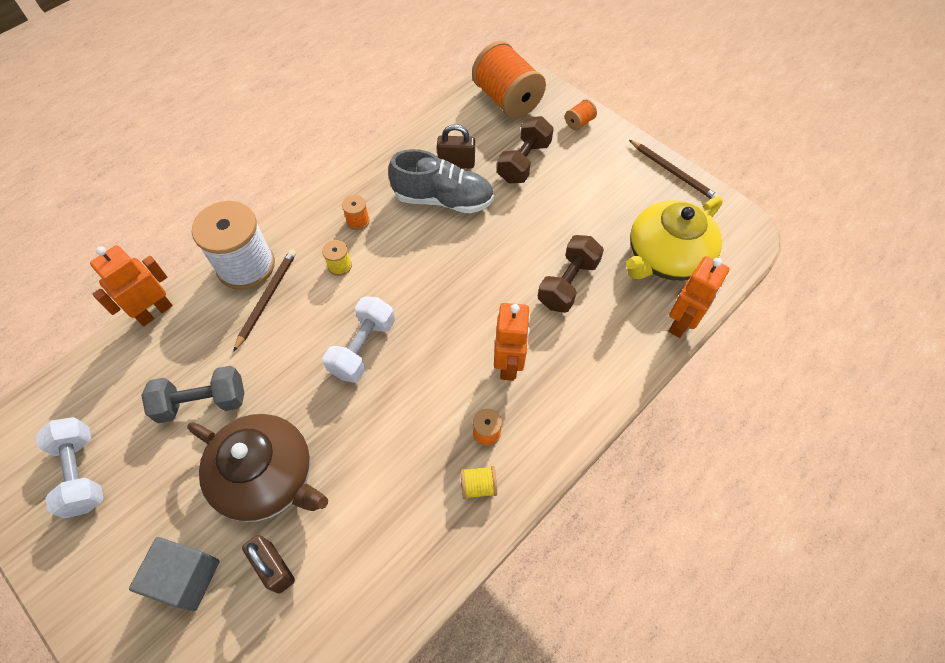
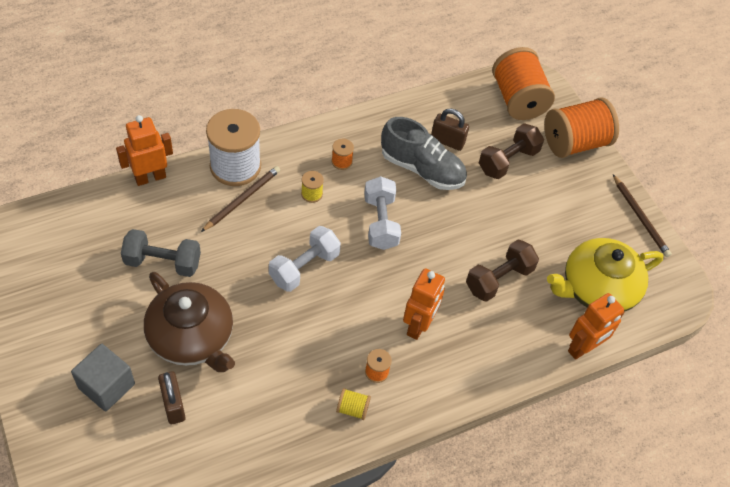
camera: 15 degrees right, 5 degrees down
(82, 473) = (56, 280): white dumbbell -> white dumbbell (380, 222)
(579, 122) = (575, 143): orange spool -> orange spool, size x2.39

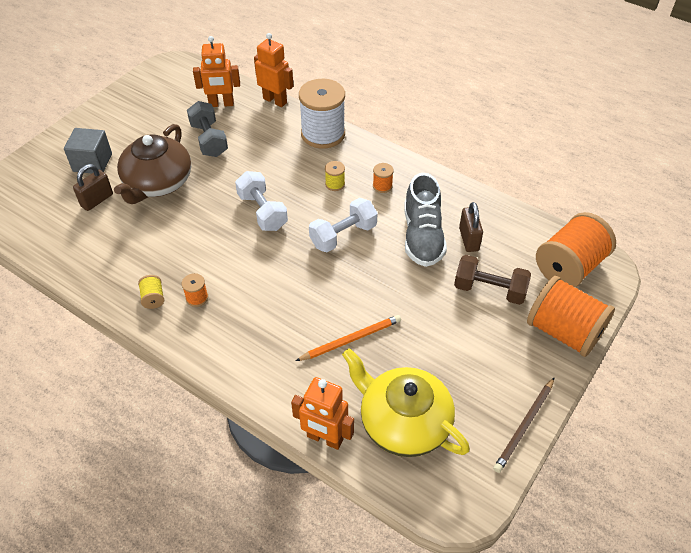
camera: 65 degrees right, 5 degrees down
(242, 199) = (296, 151): brown pencil -> none
(304, 267) = (262, 212): white dumbbell -> white dumbbell turned 45 degrees clockwise
(418, 325) = (260, 304): orange robot -> orange robot (221, 104)
(499, 279) = (351, 339): brown dumbbell -> orange pencil

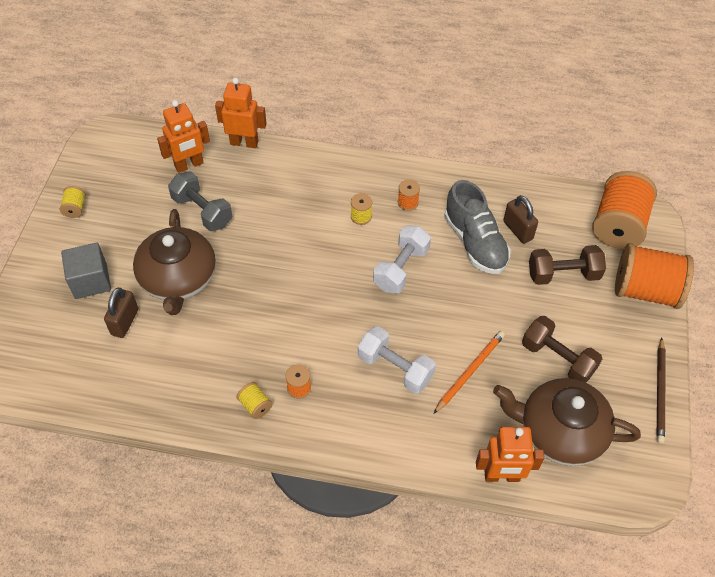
camera: 25 degrees left, 5 degrees up
(116, 108) = (75, 208): none -> yellow spool
(262, 212) = (307, 272): white dumbbell -> white dumbbell (395, 368)
(323, 134) = (316, 165): white spool -> none
(403, 422) = (560, 431): yellow teapot -> brown teapot
(440, 359) = (557, 359): none -> brown dumbbell

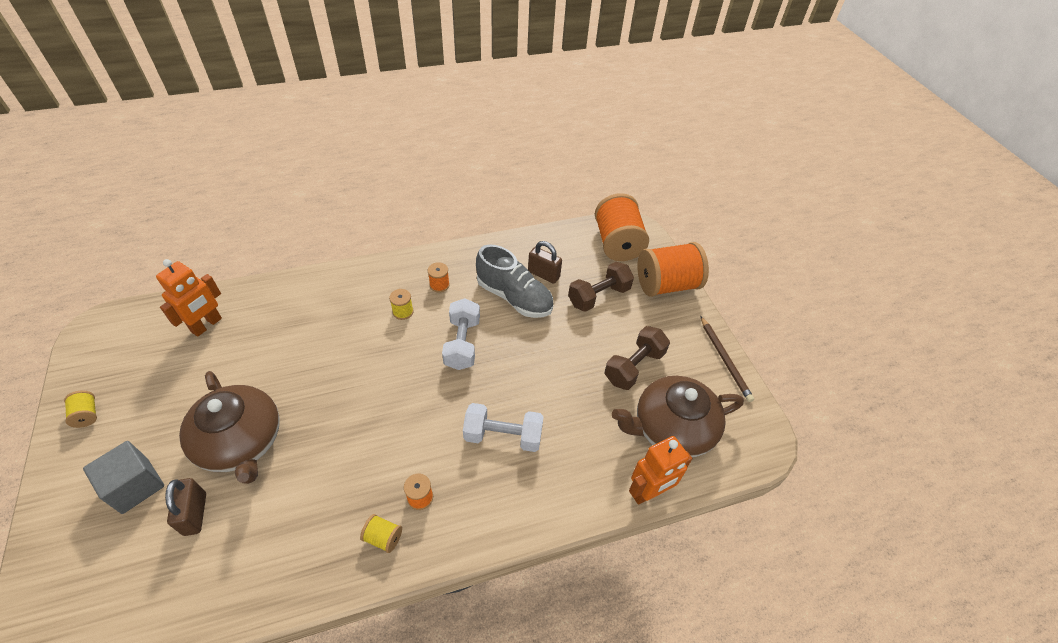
camera: 30 degrees left, 5 degrees down
(202, 211) = (240, 364): grey dumbbell -> none
(244, 142) = (257, 285): orange robot -> none
(470, 371) = (570, 409): orange pencil -> none
(557, 359) = (634, 367): brown dumbbell -> brown dumbbell turned 60 degrees counterclockwise

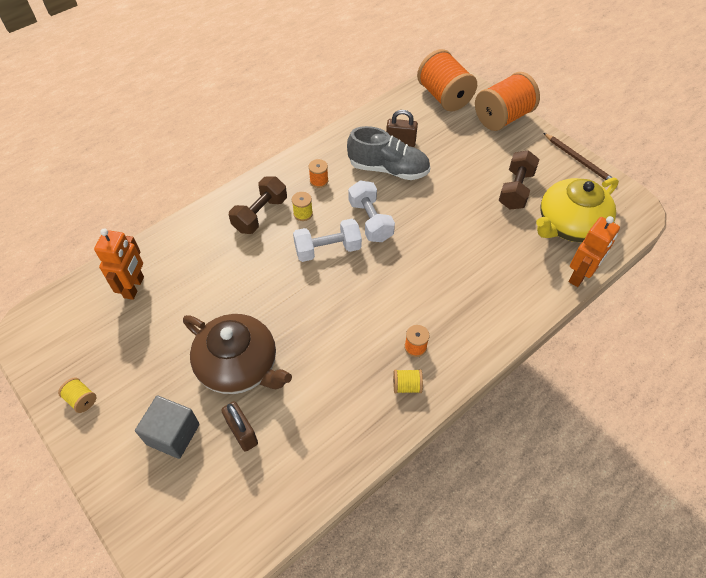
camera: 20 degrees left, 5 degrees up
(503, 436) = (449, 278): white dumbbell -> white dumbbell (328, 249)
(599, 296) = (455, 145): brown dumbbell -> brown dumbbell (260, 214)
(671, 428) = (569, 224): brown teapot -> yellow teapot

